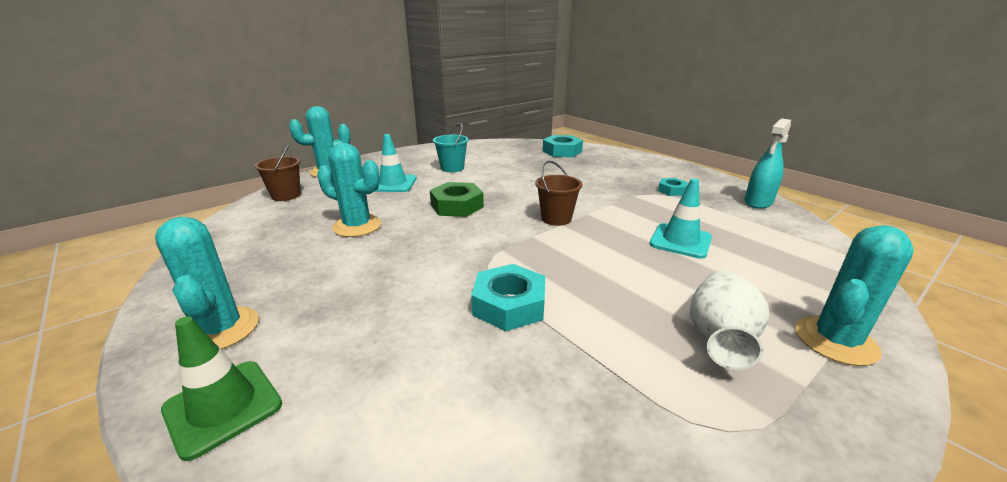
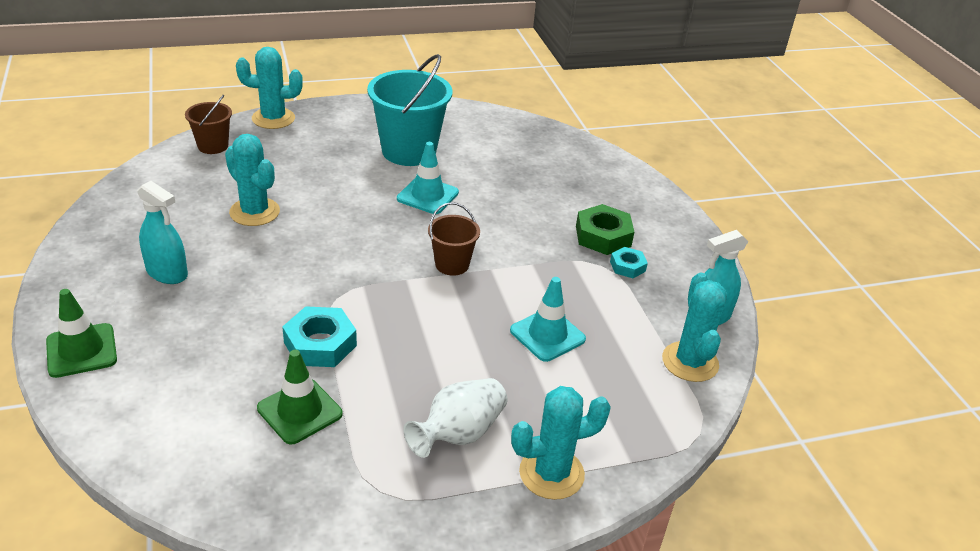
camera: 20 degrees right, 10 degrees up
(221, 329) = (100, 289): turquoise cactus -> turquoise cactus (690, 362)
(297, 292) = (167, 272): none -> turquoise spray bottle
(393, 184) = (326, 159): turquoise traffic cone -> turquoise traffic cone (427, 196)
(452, 168) = (409, 151): turquoise bucket -> turquoise bucket, size x1.87
(457, 206) = (367, 214): green nut -> green nut (603, 236)
(552, 376) = (300, 411): none -> green traffic cone
(562, 151) = (569, 158): turquoise nut -> none

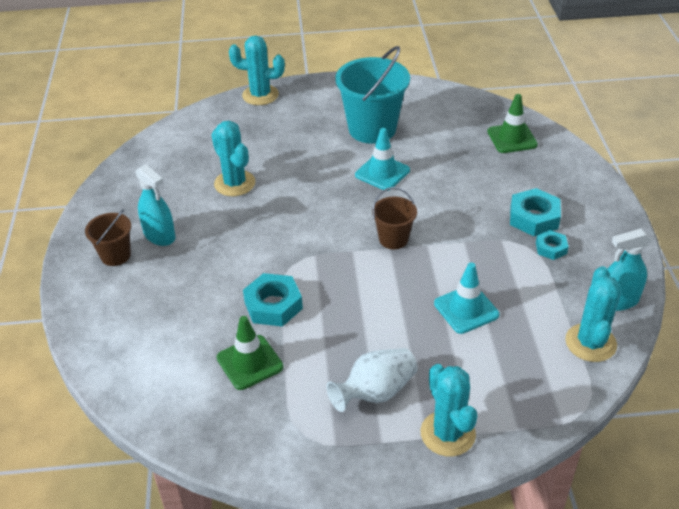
camera: 15 degrees right, 5 degrees up
(81, 350) = (89, 299): green traffic cone -> green traffic cone (512, 138)
(213, 146) = (207, 121): brown bucket -> brown bucket (115, 255)
(551, 473) = (447, 433): turquoise cactus -> turquoise cactus turned 75 degrees clockwise
(603, 236) = (534, 218): green nut -> turquoise nut

